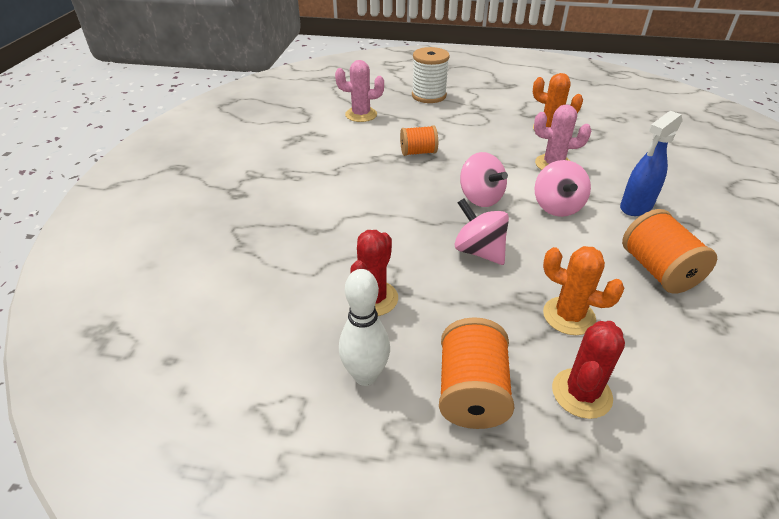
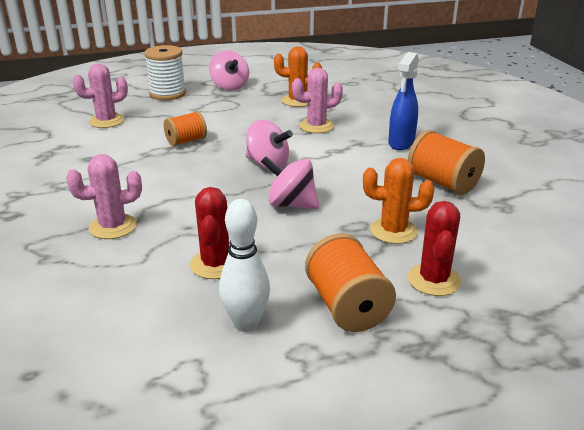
camera: 25 degrees left, 10 degrees down
(308, 229) = (113, 227): none -> pink cactus
(557, 207) = (338, 156): pink spinning top -> pink spinning top (229, 87)

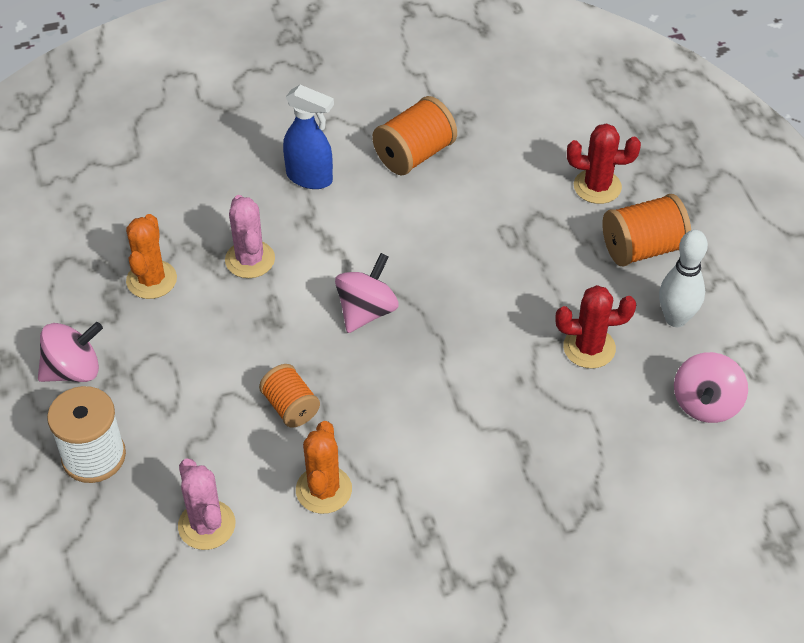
camera: 90 degrees left, 20 degrees up
(113, 227) = (524, 451): pink cactus -> none
(291, 204) = (467, 287): pink spinning top -> pink spinning top (705, 404)
(393, 231) = (517, 206): orange cactus -> orange cactus (324, 490)

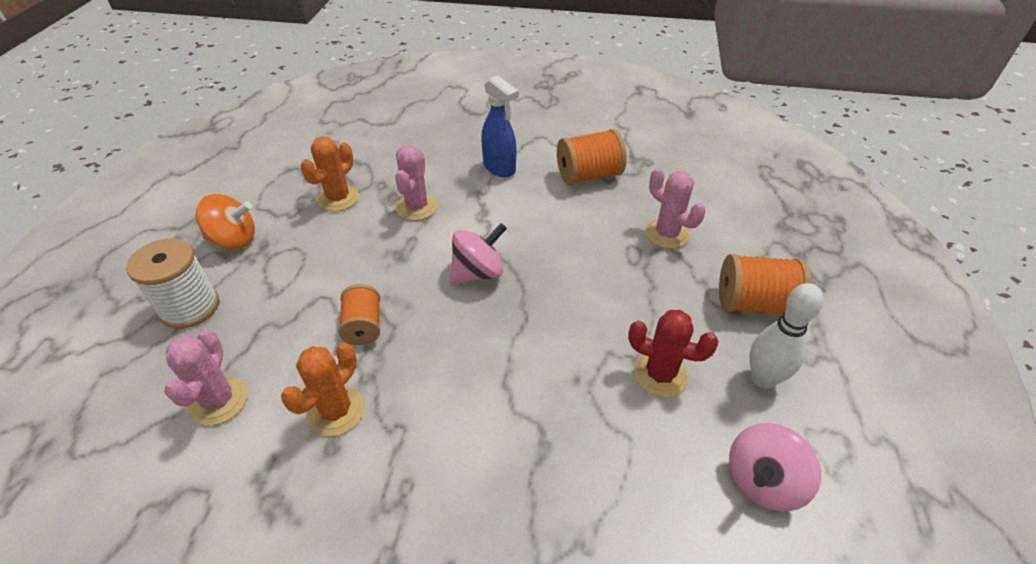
camera: 25 degrees right, 5 degrees down
(74, 370) = (234, 240): pink spinning top -> orange spinning top
(530, 200) = (667, 234): none -> pink cactus
(597, 186) = (732, 241): red cactus -> none

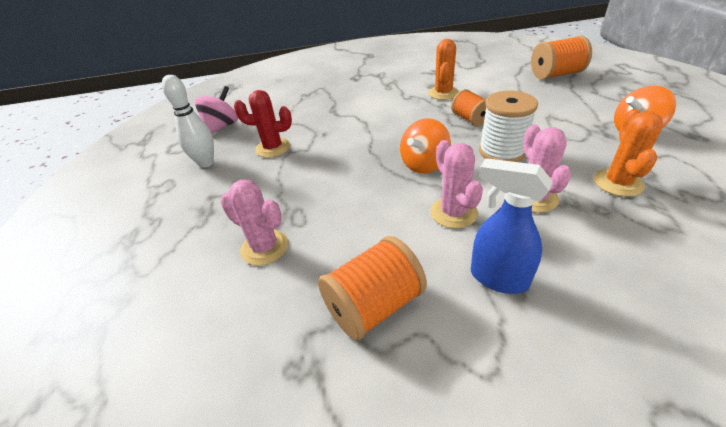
camera: 165 degrees right, 5 degrees down
(190, 307) = (585, 98): white spool -> white spool (501, 152)
(219, 401) = (503, 82): pink cactus -> pink cactus (453, 213)
(478, 273) = (424, 164): pink spinning top -> orange spinning top
(754, 304) = (194, 205): orange spool -> orange spool (555, 74)

